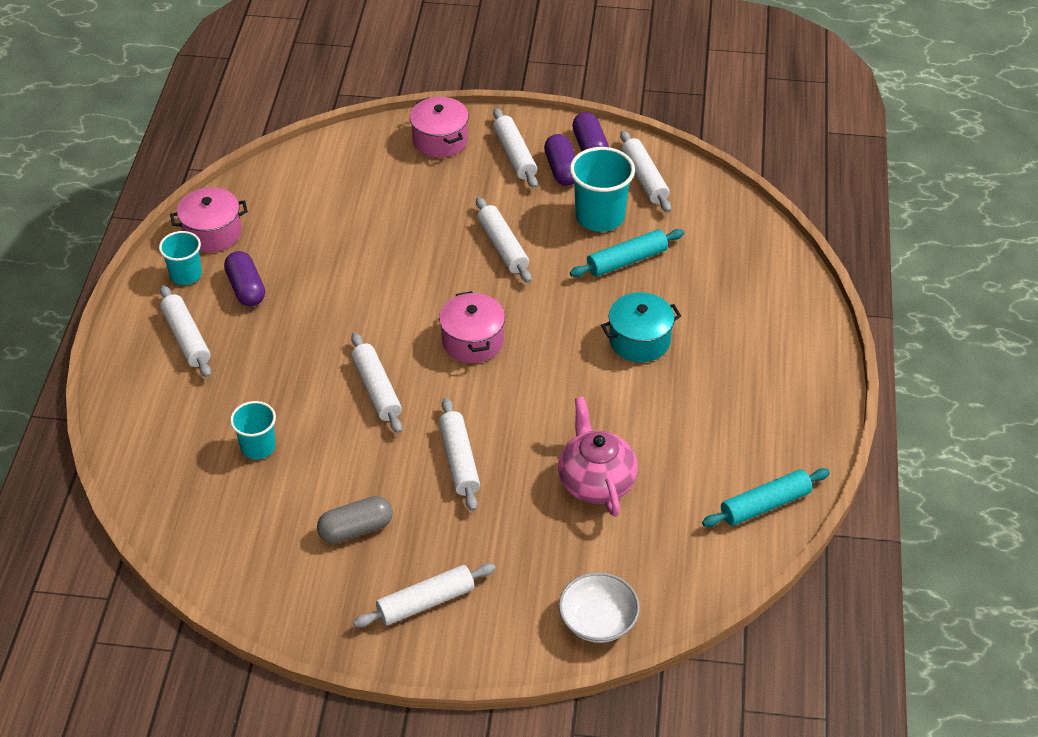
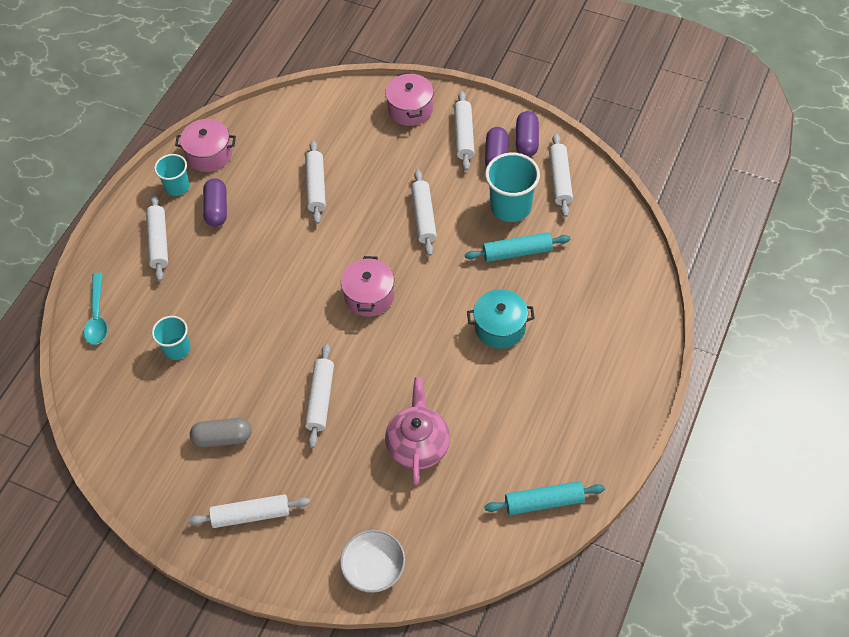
camera: 20 degrees right, 10 degrees up
(140, 434) = (97, 316): none -> turquoise spoon
(377, 389) = (281, 321): white rolling pin -> white rolling pin (316, 186)

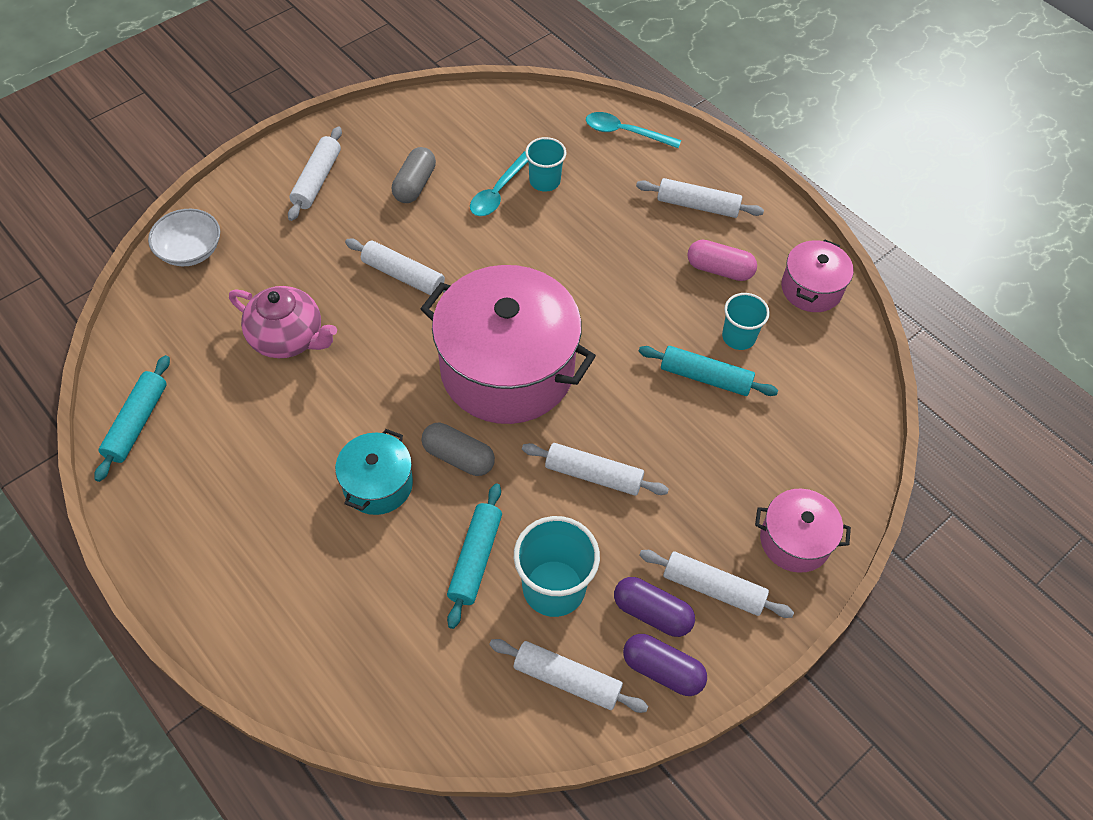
camera: 110 degrees right, 0 degrees up
(177, 187) = (773, 244): turquoise cup -> turquoise cup (738, 337)
(203, 375) = (498, 192): none -> turquoise spoon
(217, 209) = (719, 269): purple capsule -> pink capsule
(316, 186) = (705, 377): white rolling pin -> turquoise rolling pin
(369, 296) = (507, 369): pink pot -> pink pot, size x2.05
(453, 292) = (458, 457): none -> grey capsule

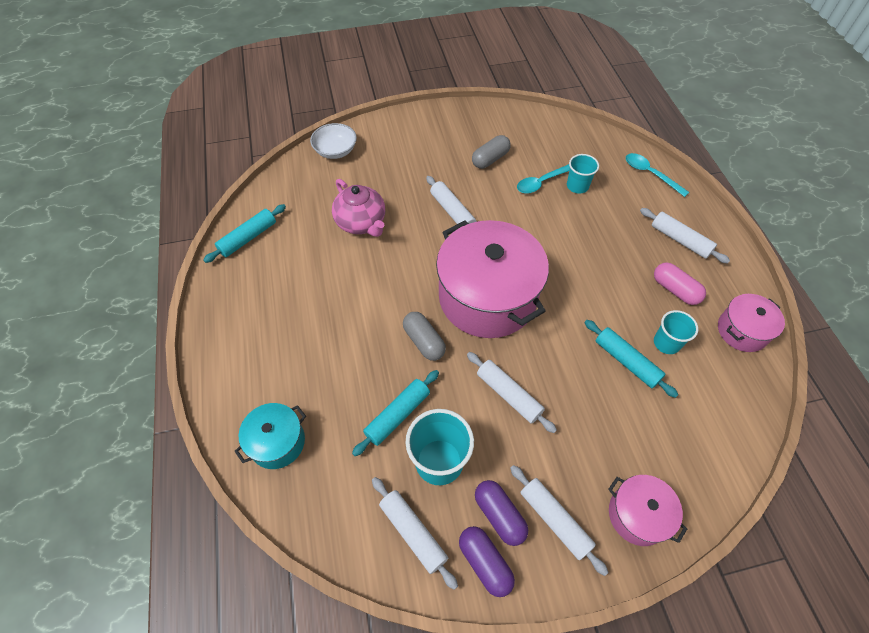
camera: 30 degrees right, 0 degrees up
(317, 180) = (432, 136): white rolling pin -> none
(378, 484) = (363, 336): turquoise pot -> turquoise pot (277, 442)

